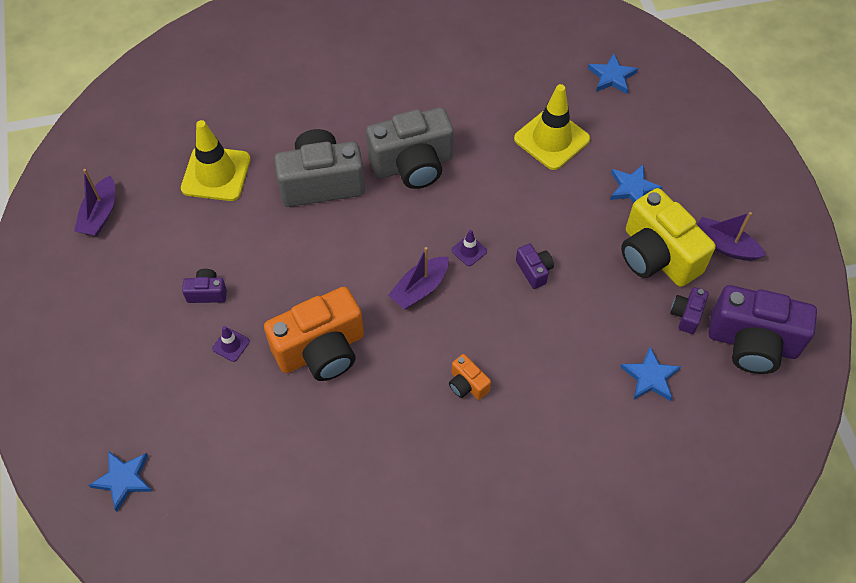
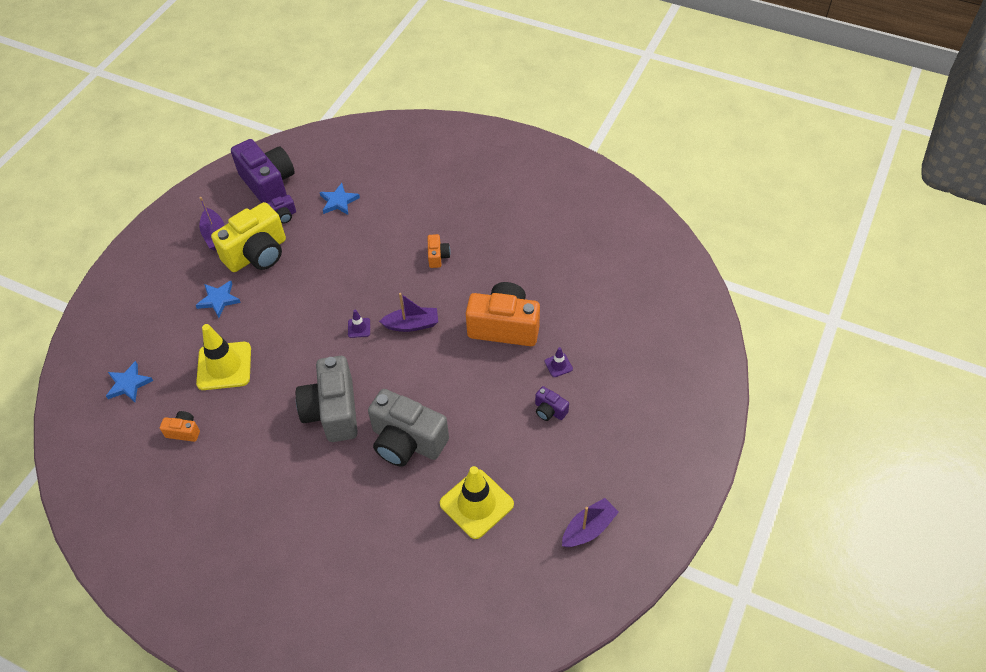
camera: 140 degrees left, 5 degrees down
(124, 479) = (676, 327): blue star -> none
(413, 165) = (333, 411): grey camera -> grey camera turned 120 degrees counterclockwise
(520, 75) = (184, 431): none -> orange camera
(534, 271) = (334, 291): purple camera -> none
(657, 256) = (257, 254): yellow camera -> yellow camera turned 45 degrees clockwise

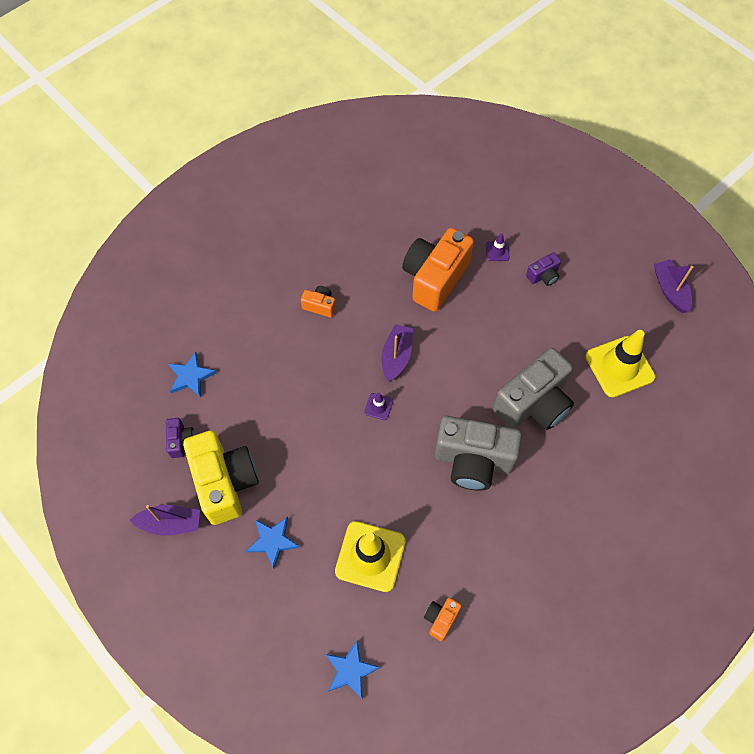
camera: 70 degrees left, 10 degrees up
(268, 184) = (120, 444): purple camera -> none

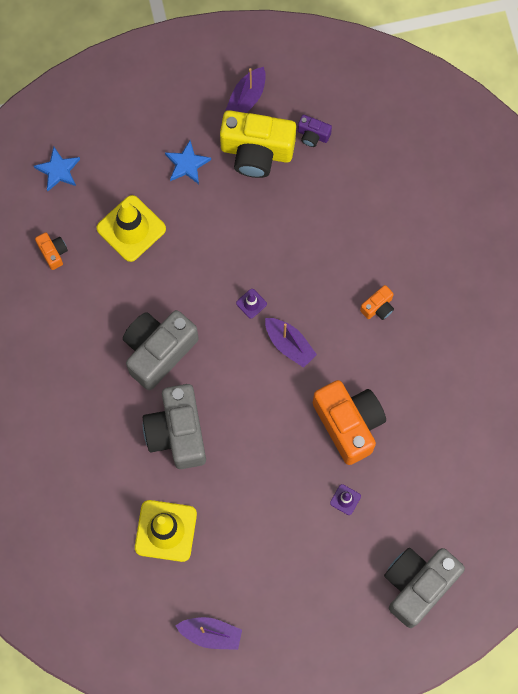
camera: 120 degrees right, 10 degrees up
(191, 376) = (368, 168): blue star -> none
(525, 174) = (417, 585): none -> grey camera
(543, 276) = (294, 525): purple camera -> none

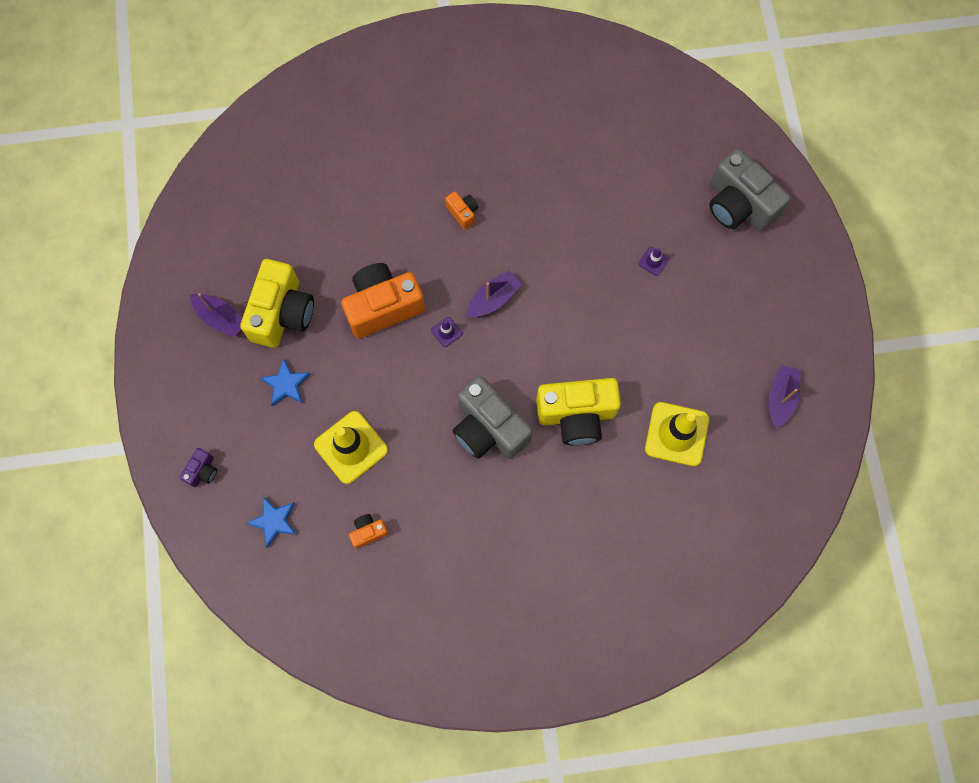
camera: 85 degrees left, 0 degrees up
(177, 432) = (576, 415): grey camera -> yellow camera
(313, 135) = (272, 256): purple camera -> purple camera (202, 471)
(349, 424) = (579, 251): orange camera -> orange camera (383, 306)

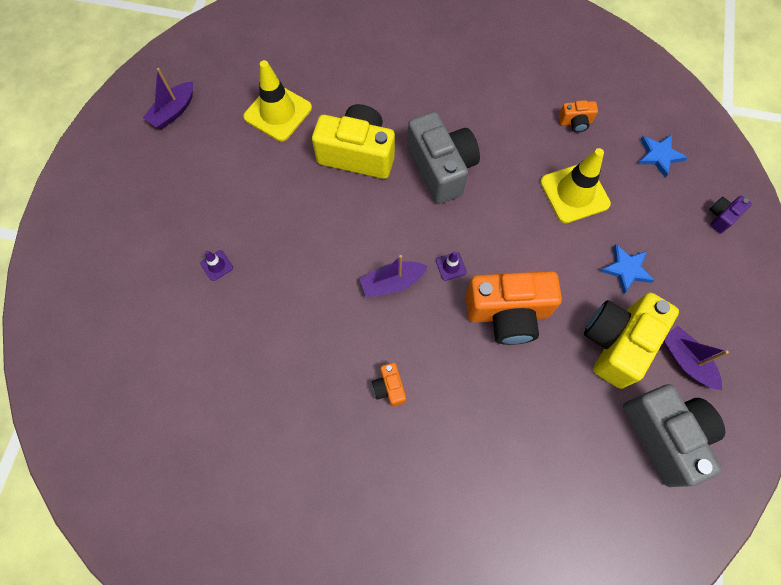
camera: 160 degrees left, 5 degrees down
(738, 205) = (101, 292): grey camera -> grey camera (664, 435)

